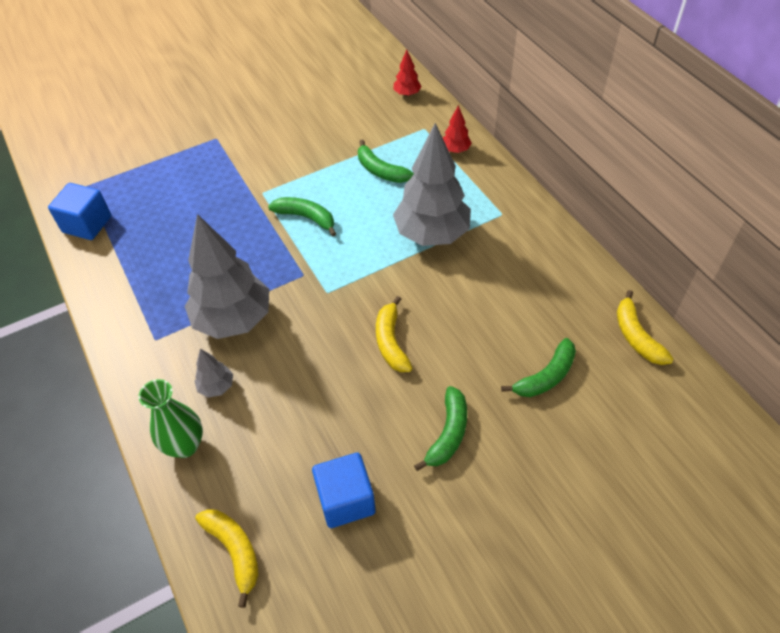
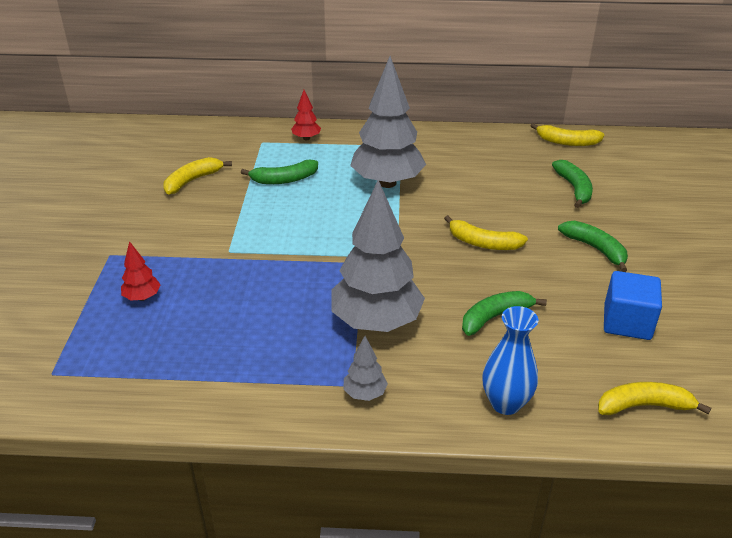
camera: 60 degrees left, 15 degrees down
(87, 224) = (119, 390): blue cube -> none
(185, 445) = (505, 403): green vase -> blue vase
(216, 387) = (450, 360): grey tree -> grey tree (365, 394)
(306, 217) = (293, 237): green banana -> green banana (495, 317)
(335, 124) = (192, 181): none -> yellow banana
(407, 94) = (207, 134): red tree -> red tree (142, 297)

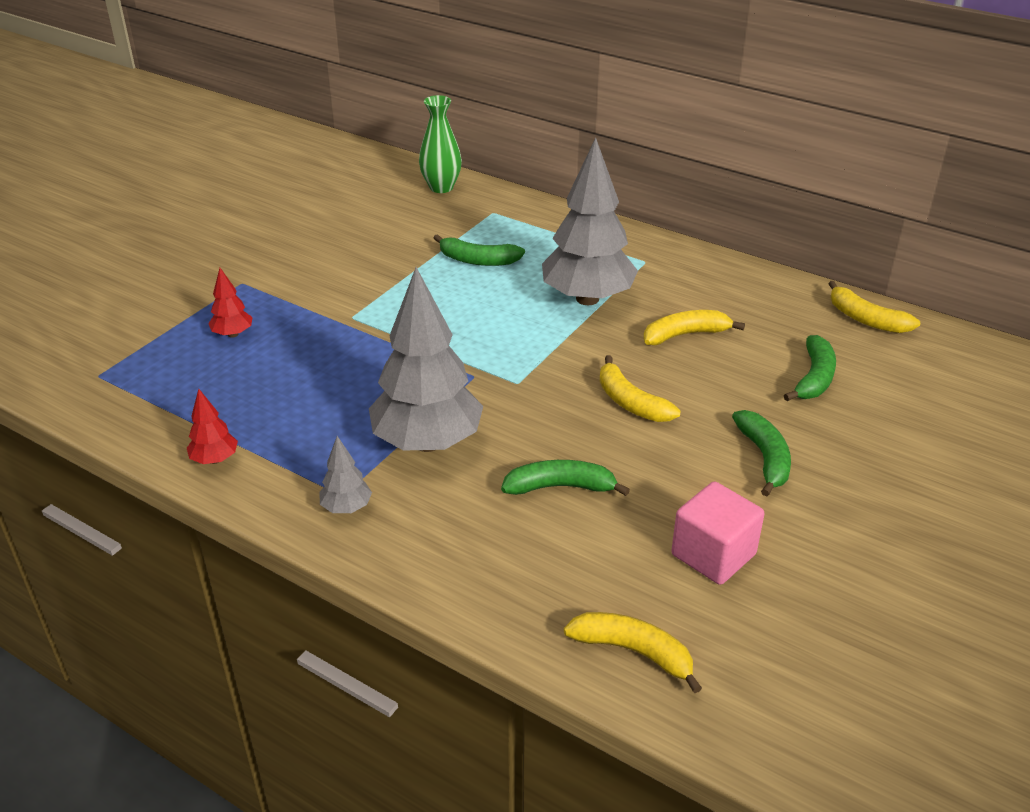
camera: 30 degrees right, 0 degrees up
(192, 181) = (384, 233): yellow banana -> yellow banana (685, 334)
(204, 134) = (441, 187): none -> green vase
(306, 138) = (545, 222): red tree -> red tree (215, 460)
(505, 403) = (479, 579): blue vase -> none
(627, 322) = (713, 554): blue cube -> pink cube

